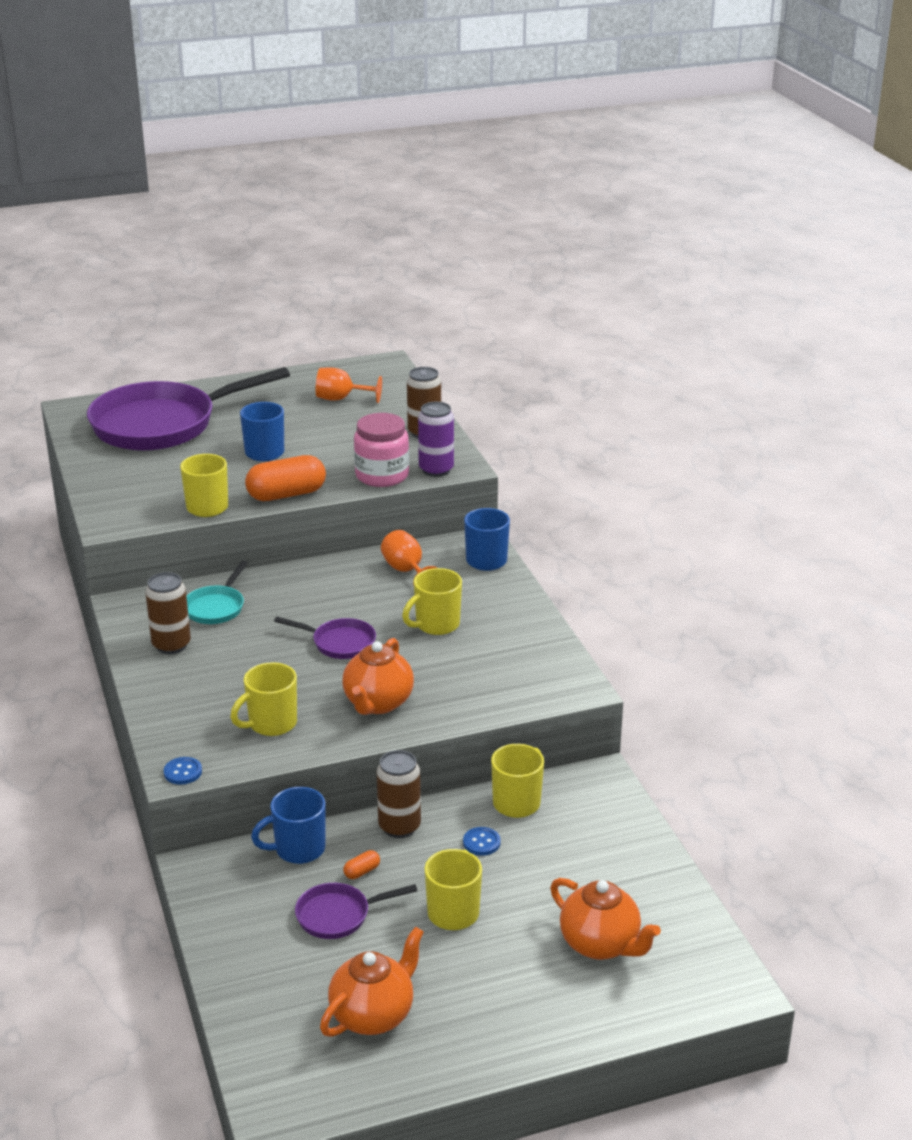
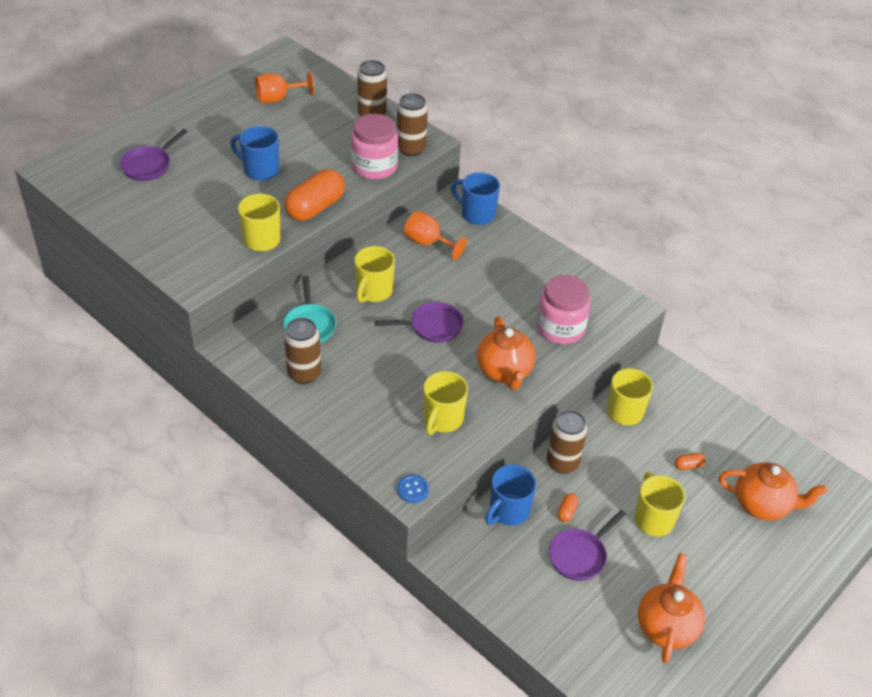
camera: 30 degrees left, 15 degrees up
(162, 425) = (149, 165): purple pan -> purple pan, size x0.44
(436, 470) = (411, 149): purple can -> brown can
(436, 625) = (489, 285): yellow mug -> yellow mug (373, 292)
(479, 683) = (560, 328): none -> pink jar
(481, 842) = (627, 454): blue button -> none
(544, 877) = (688, 465): none -> orange capsule

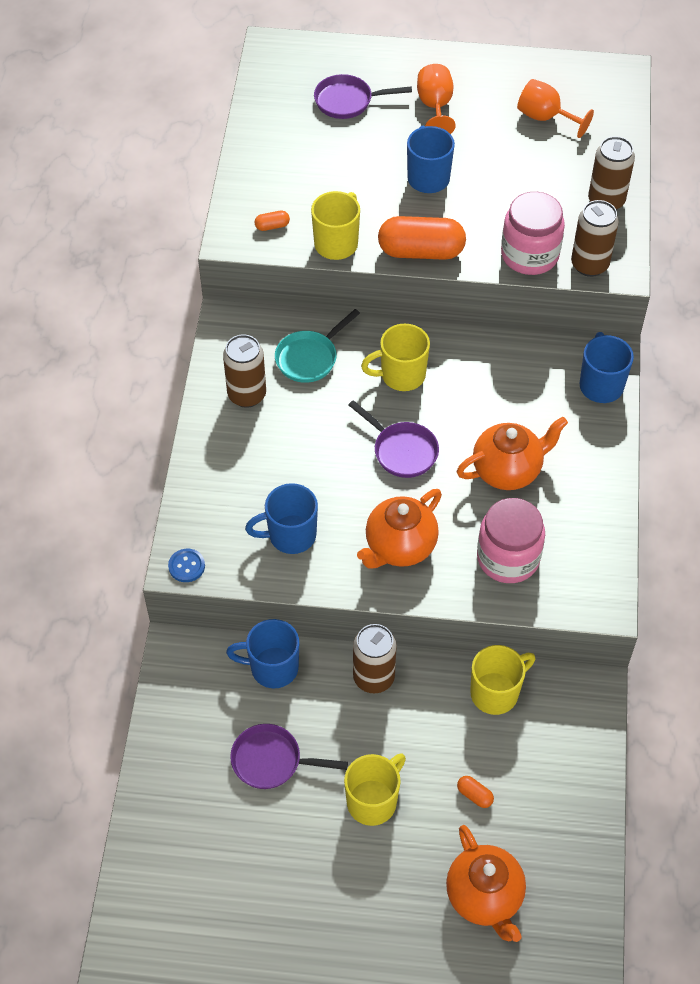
camera: 55 degrees right, 10 degrees up
(428, 243) = (514, 373): orange goblet -> orange goblet (435, 107)
(442, 419) = (290, 535): yellow mug -> blue mug
(567, 511) = (315, 718): orange capsule -> orange capsule (272, 226)
(666, 626) = (249, 887): orange teapot -> orange teapot (508, 470)

